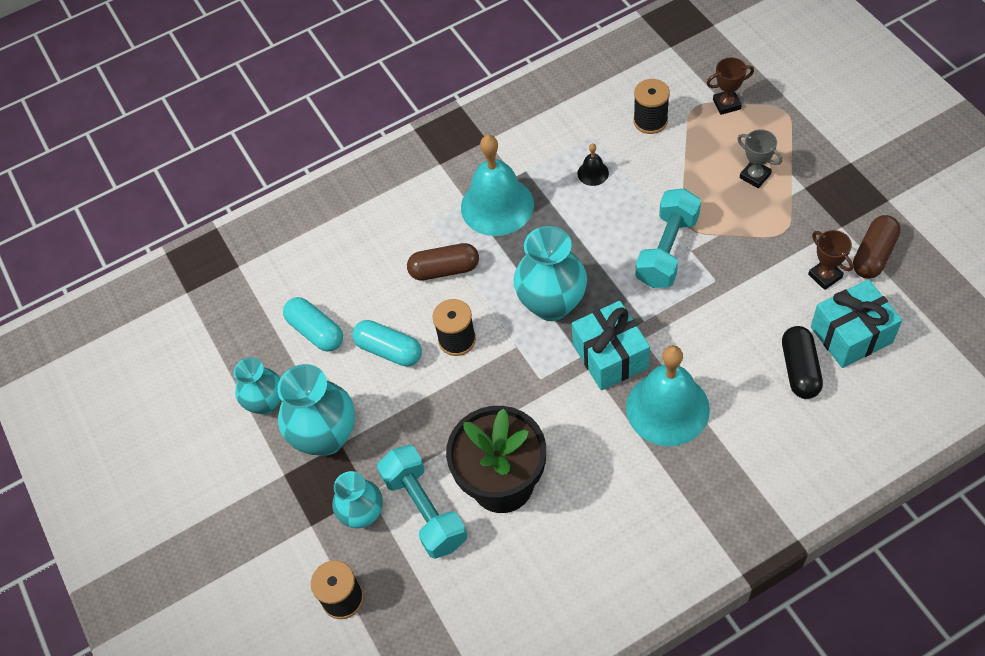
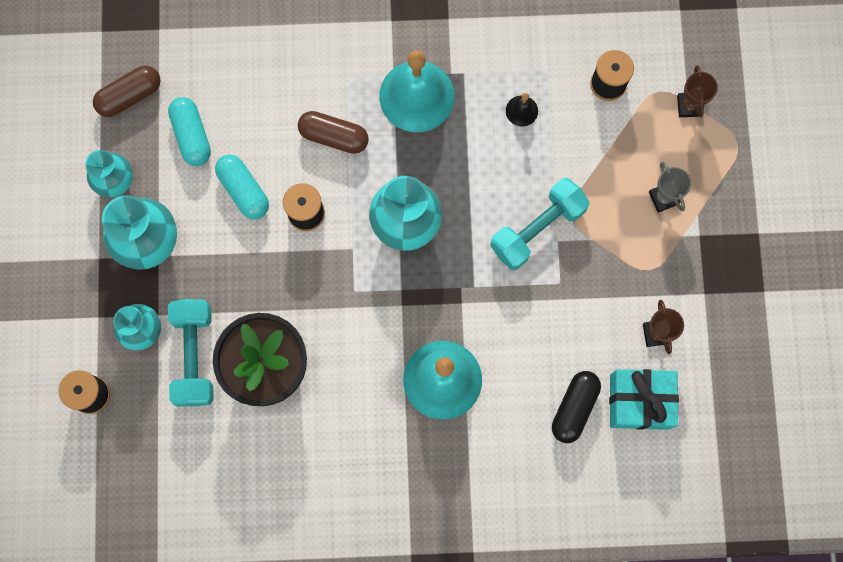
camera: 20 degrees right, 20 degrees up
(610, 356) = (425, 304): turquoise gift -> none
(726, 104) = (689, 106): brown trophy -> brown trophy turned 75 degrees clockwise
(873, 255) = (712, 338): brown capsule -> brown capsule (130, 96)

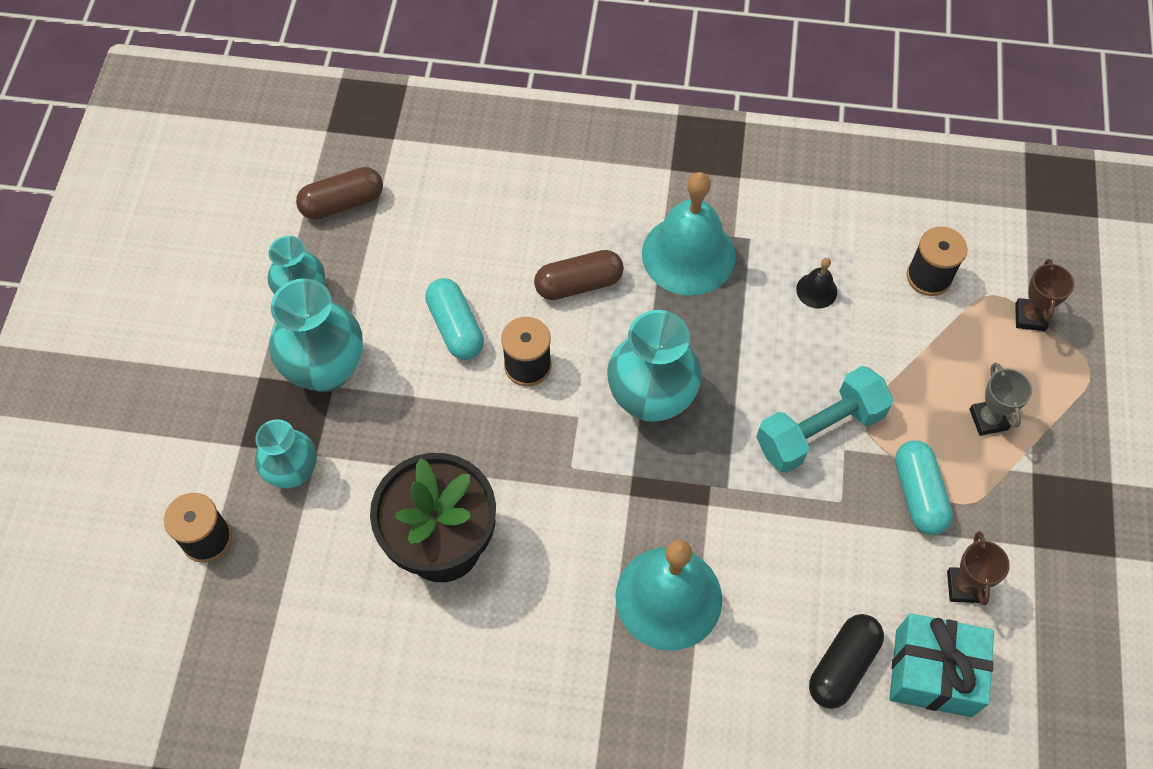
camera: 10 degrees right, 15 degrees down
(192, 136) = (406, 257): turquoise capsule -> turquoise capsule (918, 494)
(194, 356) = (350, 513): turquoise dumbbell -> none
(334, 136) = (578, 284): brown capsule -> brown capsule turned 45 degrees counterclockwise

